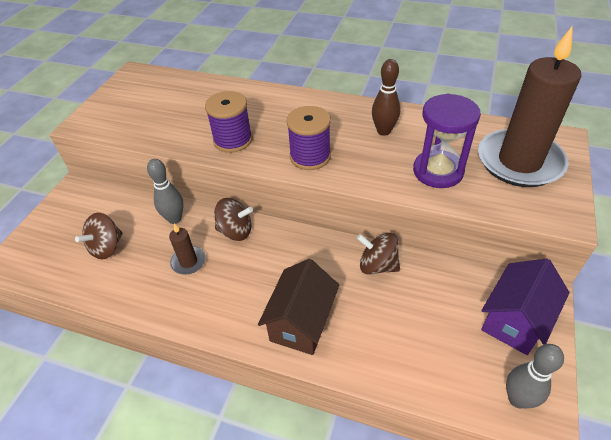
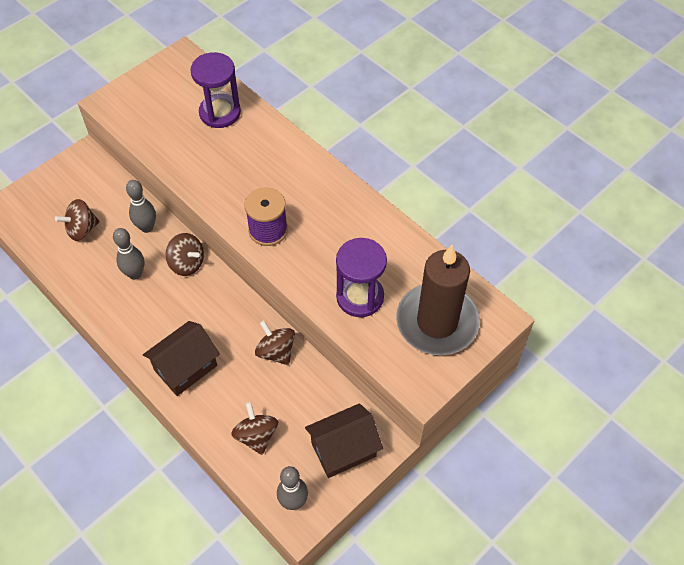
camera: 25 degrees right, 10 degrees up
(188, 262) = (135, 274): brown candle -> grey bowling pin
(197, 95) = (220, 113): none -> purple hourglass
(233, 140) = (217, 181): purple spool -> none
(383, 131) = (350, 233): brown bowling pin -> none
(424, 352) = (256, 436): none -> brown spinning top
(515, 320) = (343, 449): purple house -> brown house

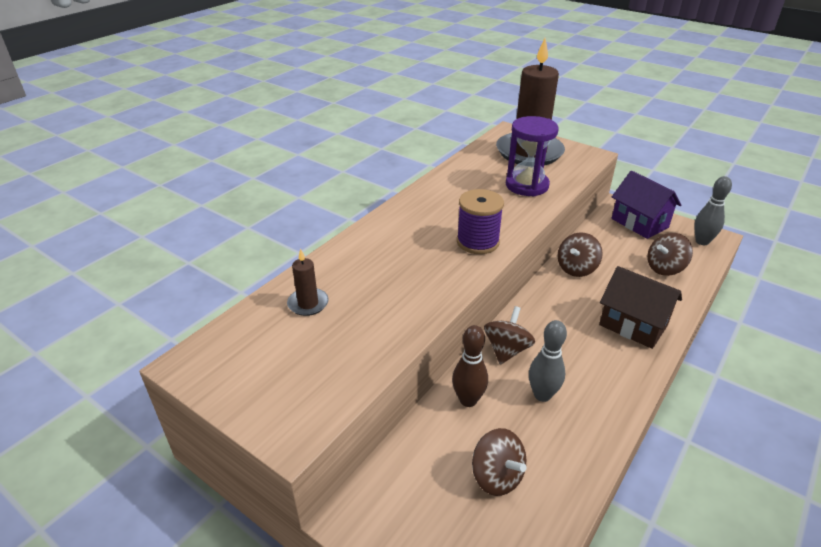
camera: 100 degrees left, 20 degrees down
(147, 227) = (468, 400): grey bowling pin -> brown bowling pin
(220, 113) = (308, 304): purple hourglass -> brown candle
(343, 449) = (639, 223): brown house -> purple house

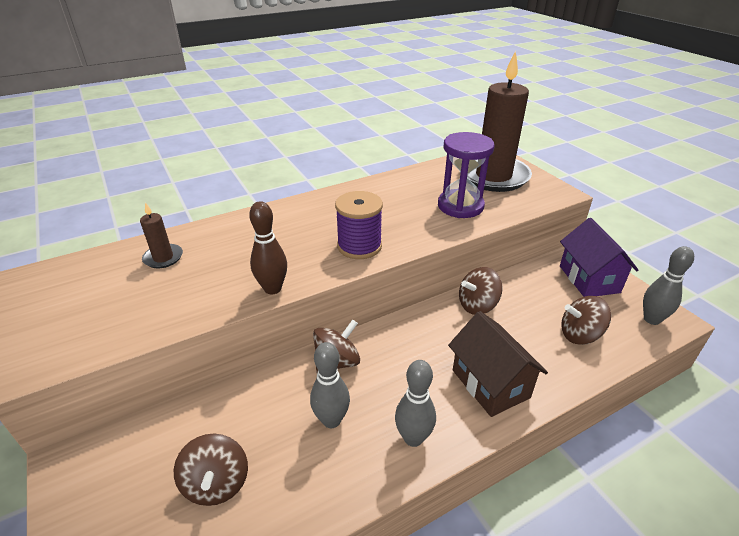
camera: 25 degrees right, 0 degrees up
(468, 400) = (259, 397): brown bowling pin -> brown bowling pin (272, 288)
(612, 384) = (413, 438): none -> grey bowling pin

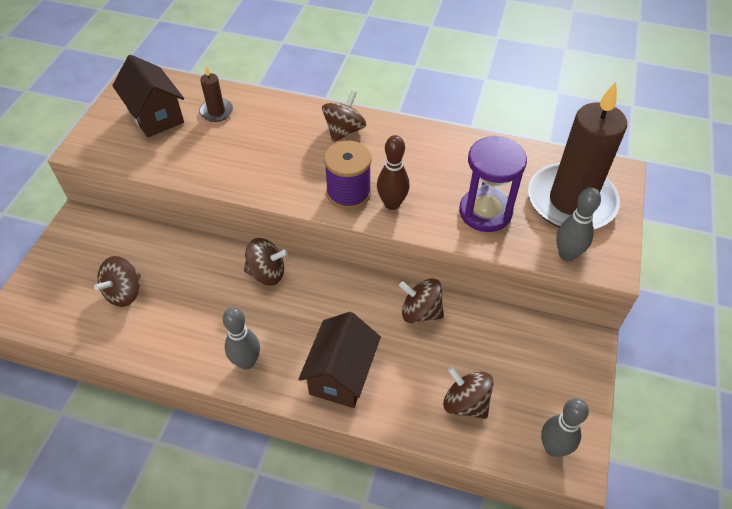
camera: 45 degrees right, 15 degrees up
(96, 293) = (155, 116): none -> brown house
(272, 288) = (249, 187): brown bowling pin -> brown bowling pin (392, 204)
(298, 214) = (344, 131): none -> brown spinning top
(331, 420) = (217, 309): grey bowling pin -> grey bowling pin (567, 255)
(589, 279) = (557, 369): purple house -> none

